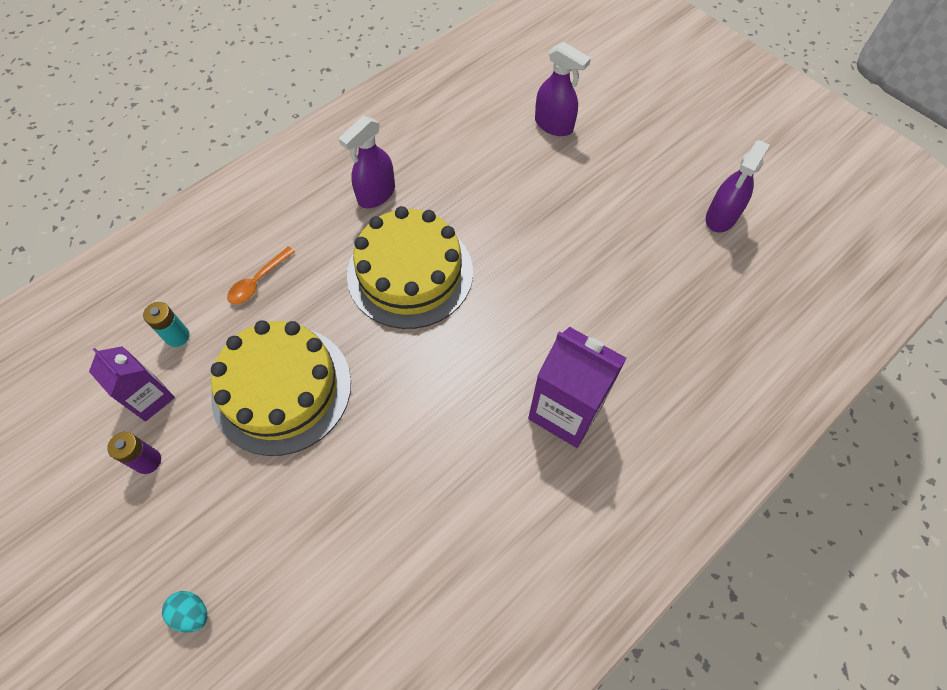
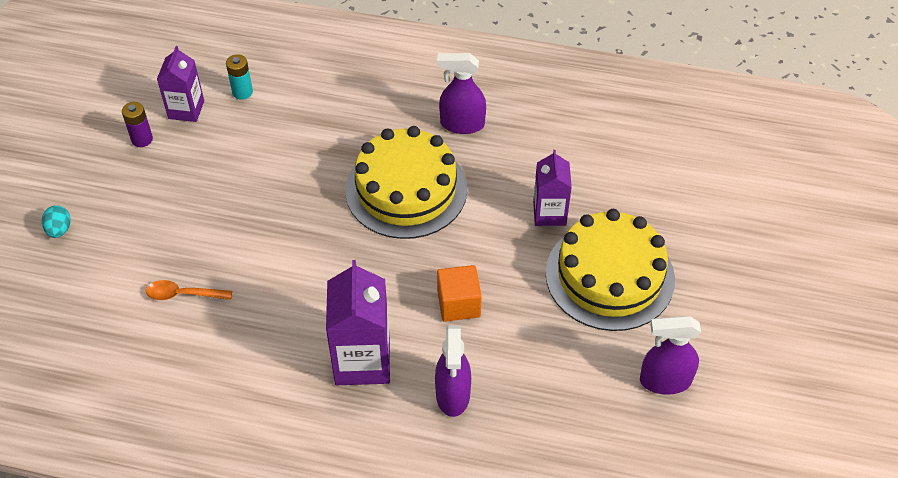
camera: 55 degrees right, 10 degrees down
(258, 281) = (322, 105): orange spoon -> orange spoon (183, 294)
(282, 389) = (247, 175): yellow cake -> yellow cake (609, 276)
(516, 192) = (549, 213): none -> purple carton
(554, 125) = (651, 199): purple spray bottle -> purple spray bottle (453, 395)
(558, 305) = (458, 304): none -> orange cube

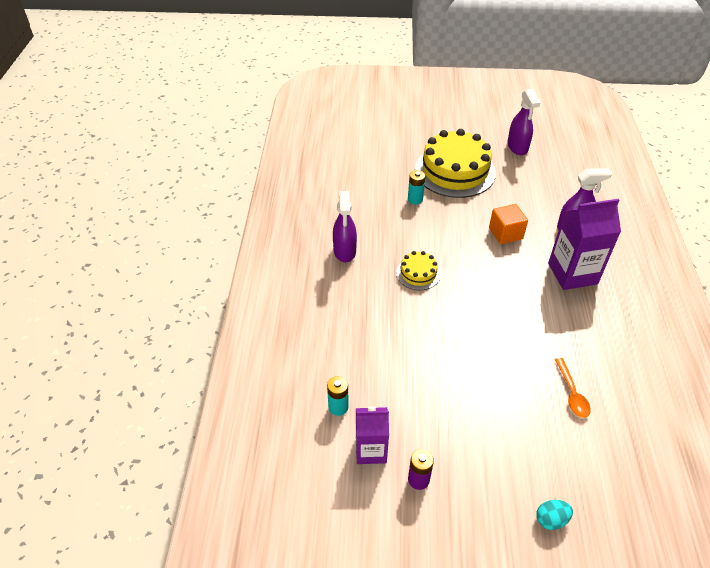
camera: 100 degrees left, 5 degrees down
(406, 189) = (418, 273): yellow cake -> yellow cake, size x0.47
(549, 213) = (415, 199): purple carton -> turquoise battery

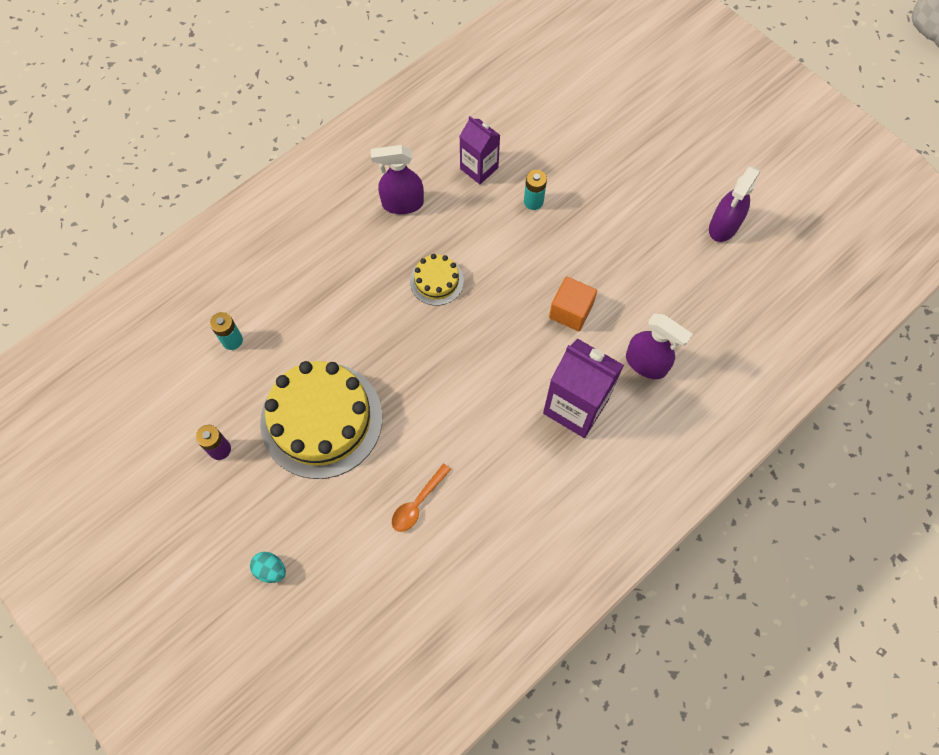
camera: 45 degrees right, 20 degrees up
(344, 251) = (402, 203): purple spray bottle -> purple spray bottle turned 45 degrees clockwise
(371, 450) = (215, 395): purple carton -> purple carton (479, 168)
(455, 171) = (616, 201): yellow cake -> yellow cake (321, 419)

